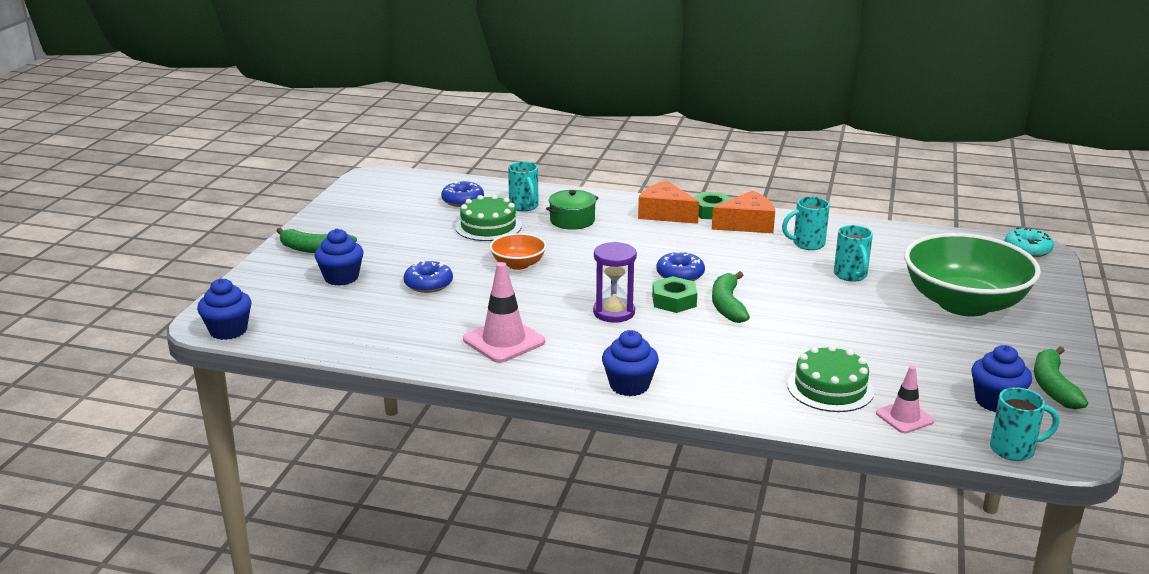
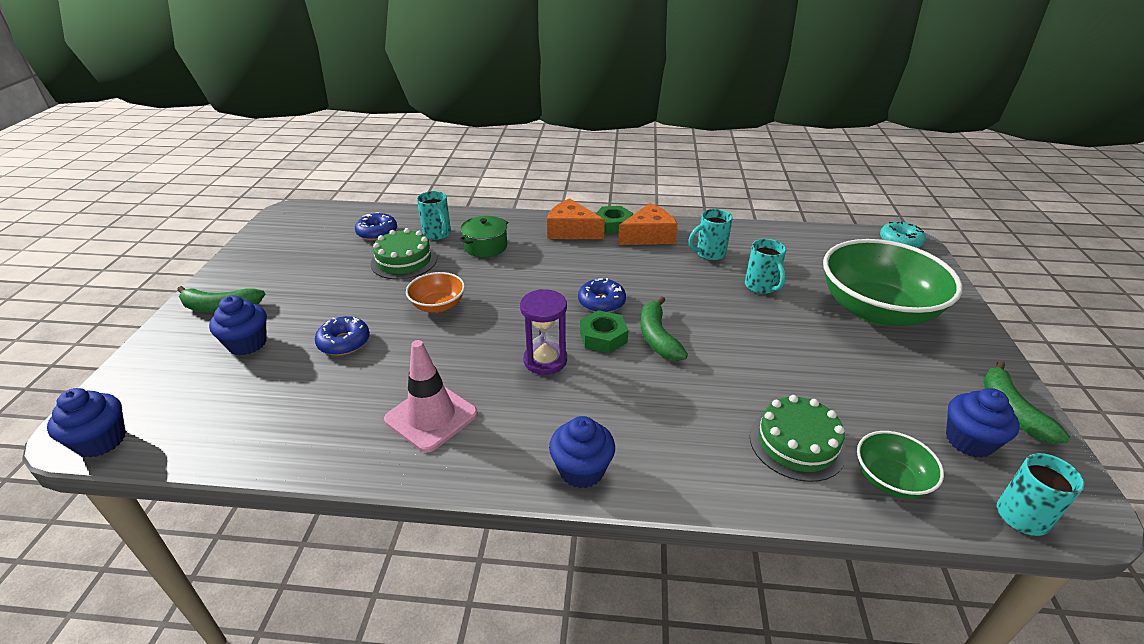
camera: 10 degrees left, 10 degrees up
(904, 417) = (890, 479): pink traffic cone -> green bowl

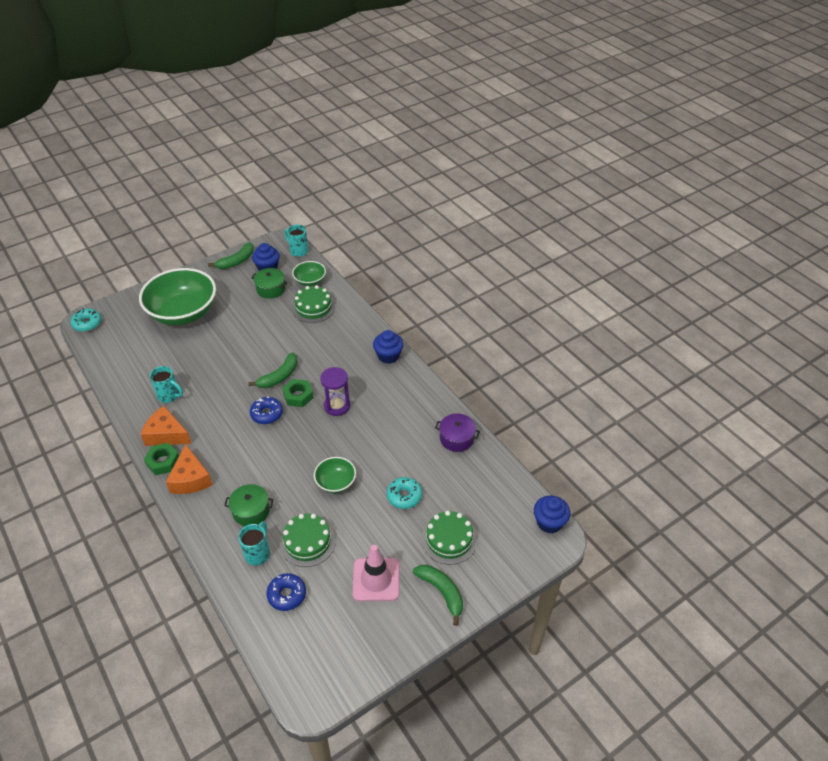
camera: 130 degrees left, 10 degrees up
(247, 343) = (449, 539): blue cupcake -> green cake
(335, 441) = (456, 438): none -> purple pot
(344, 342) = (404, 496): blue donut -> turquoise donut
(431, 416) = (411, 419): pink traffic cone -> pink traffic cone (376, 579)
(438, 305) = (336, 482): orange bowl -> green bowl
(761, 287) = (193, 359): turquoise mug -> none
(891, 416) = (271, 289): none -> green pot

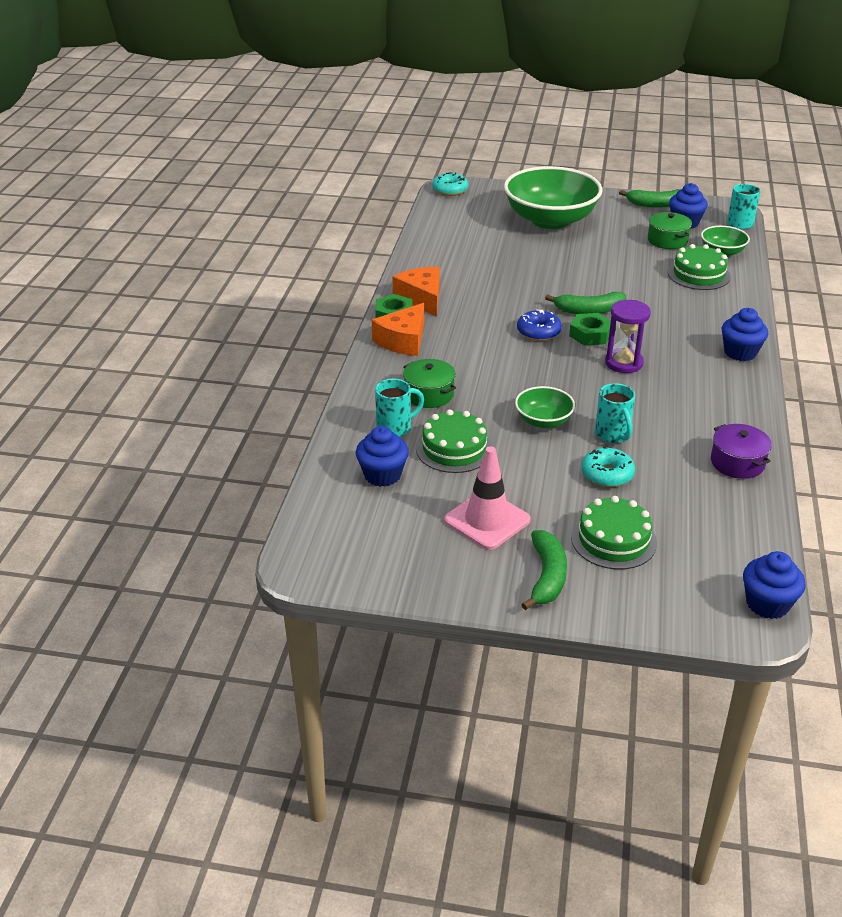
camera: 45 degrees right, 10 degrees down
(169, 395) = (460, 273): turquoise mug -> turquoise mug (612, 435)
(287, 595) = (382, 475): blue donut -> blue cupcake

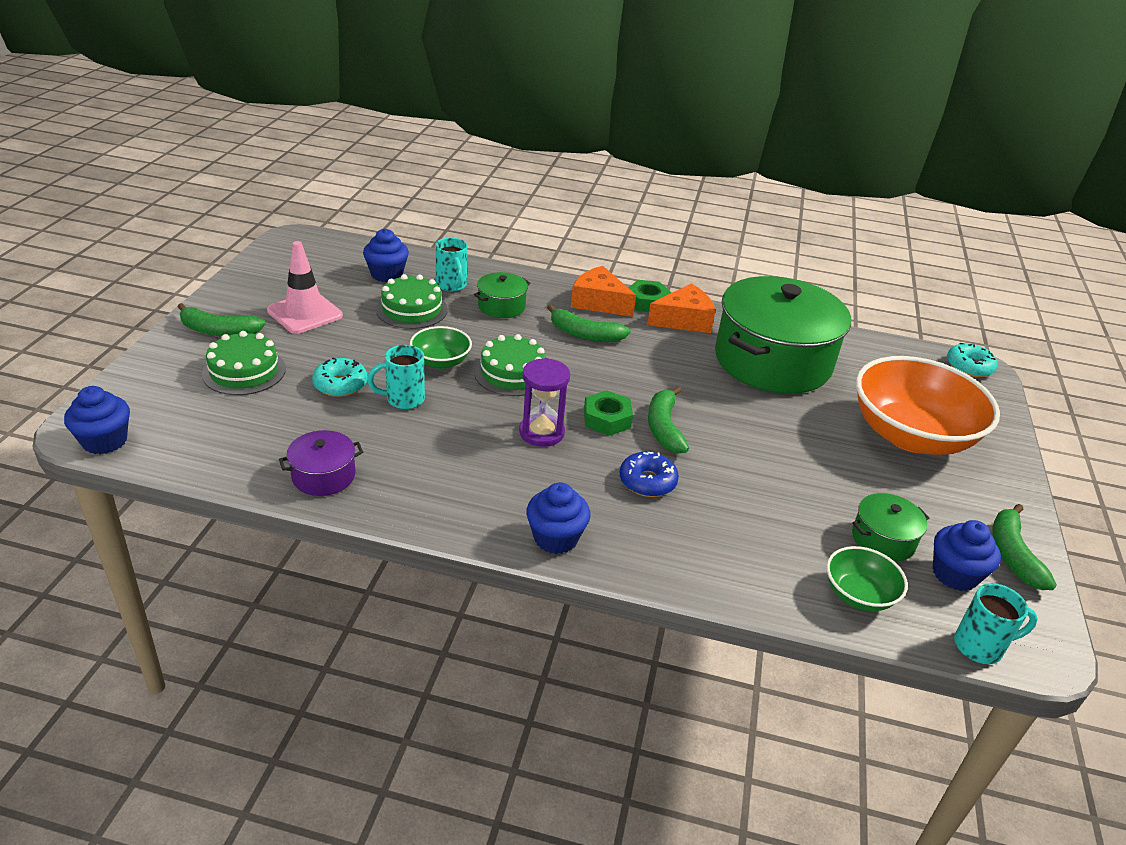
camera: 90 degrees right, 0 degrees up
(465, 347) = (585, 334): none -> green banana
(473, 262) = (772, 361): none -> green pot
(538, 332) = (614, 383): blue donut -> blue donut (647, 481)
(550, 220) = (911, 436): green bowl -> orange bowl
(698, 274) = (776, 549): green cake -> green cake (512, 373)

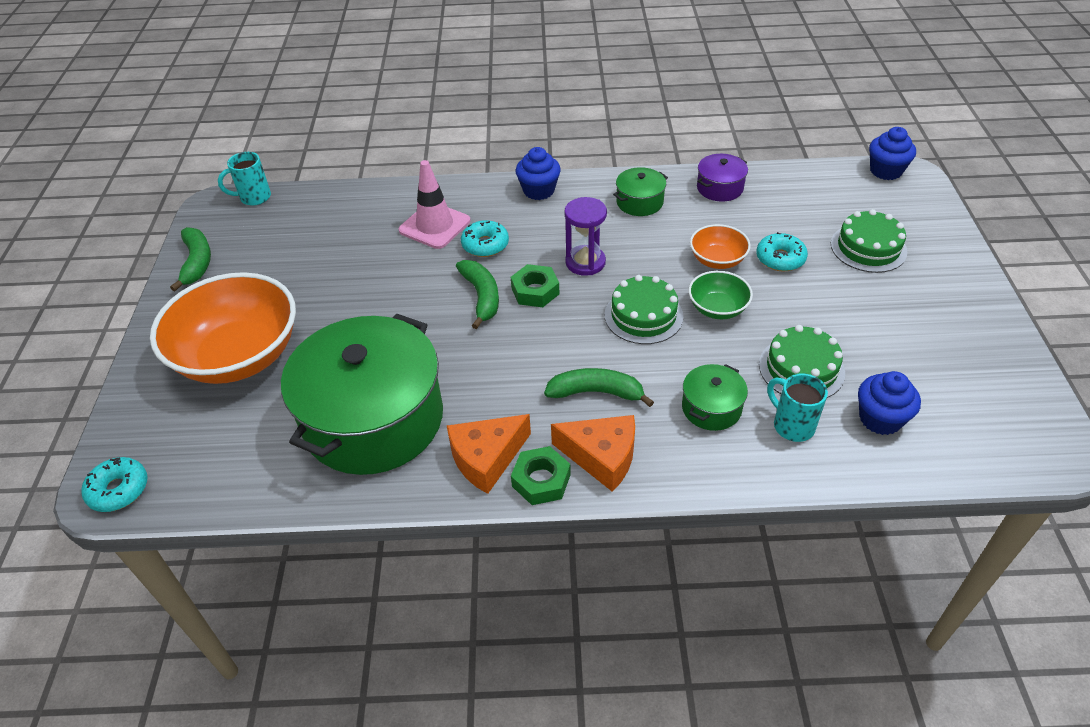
camera: 170 degrees right, 10 degrees up
(218, 331) = (942, 280): green banana -> none
(305, 313) = (896, 327): pink traffic cone -> pink traffic cone (434, 226)
(403, 399) = (717, 260): turquoise mug -> orange bowl
(647, 481) = (485, 245): blue donut -> turquoise donut
(858, 595) = (327, 207): green bowl -> none
(883, 539) = (299, 248): green pot -> green pot (639, 202)
(954, 574) = (251, 237): blue cupcake -> none

